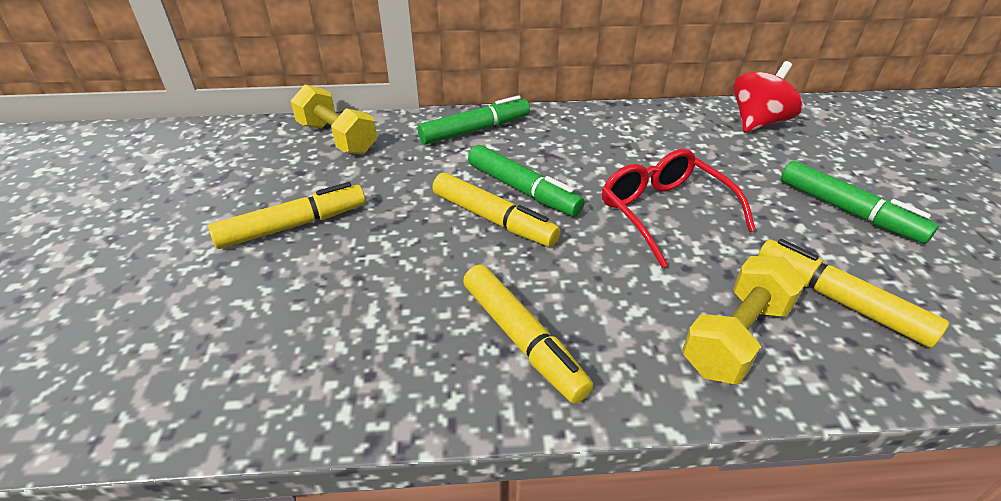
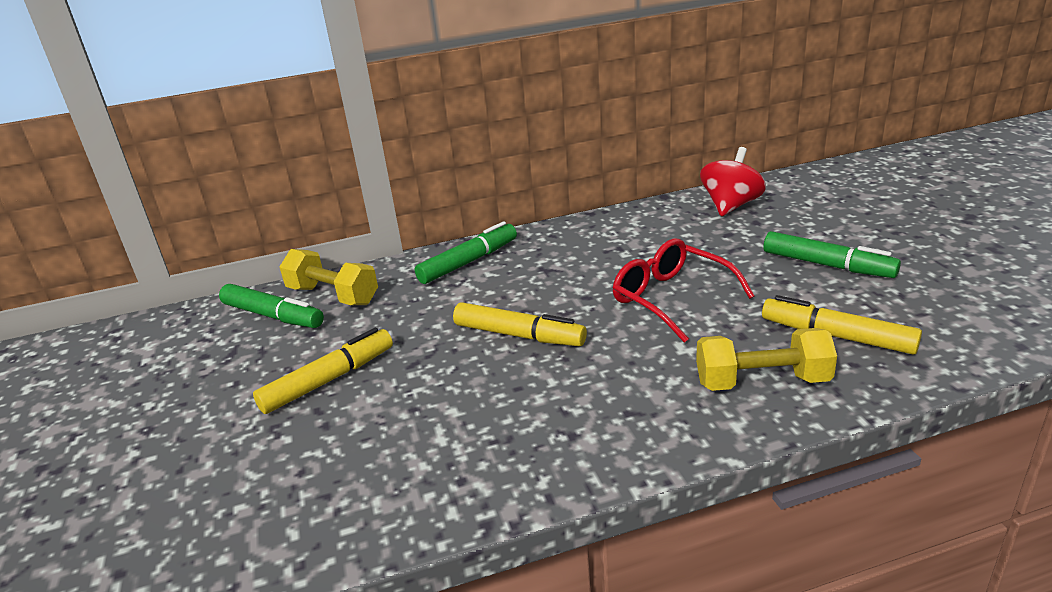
camera: 10 degrees left, 10 degrees down
(522, 190) = (536, 305): green marker -> green marker (273, 315)
(522, 339) = (584, 423): yellow marker -> none
(736, 337) = (762, 381): yellow dumbbell -> yellow dumbbell turned 60 degrees clockwise

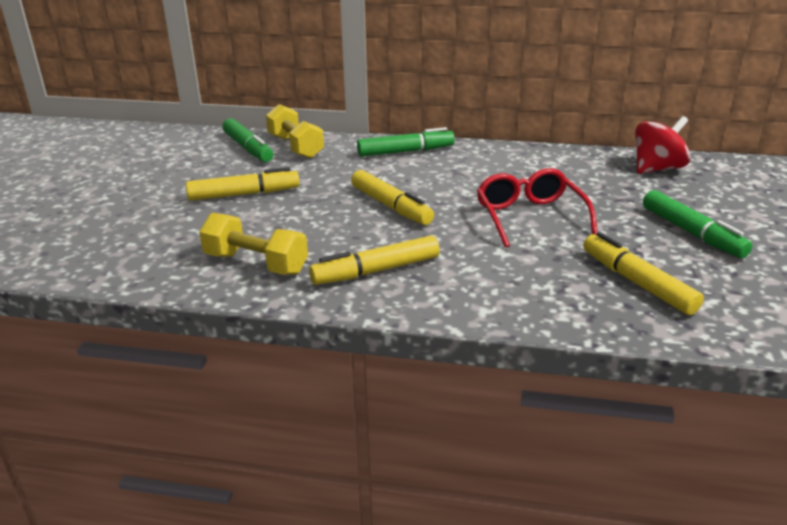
camera: 25 degrees right, 0 degrees up
(583, 422) = (376, 271): none -> yellow marker
(762, 381) = (536, 291): yellow dumbbell -> yellow dumbbell (256, 264)

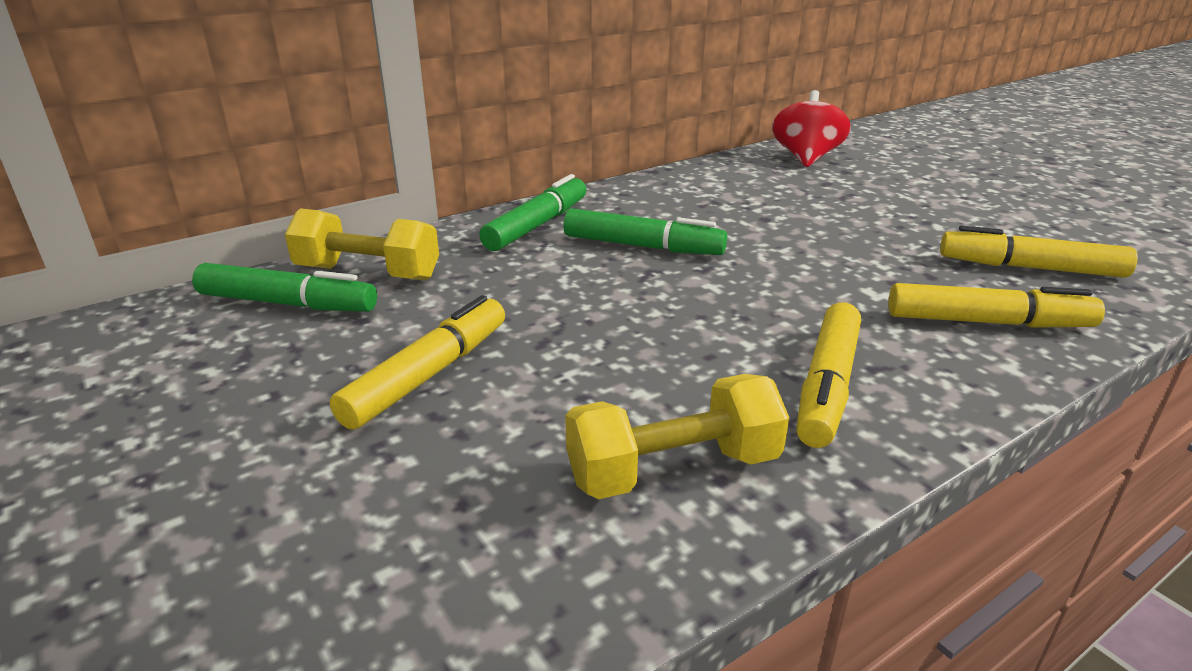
camera: 45 degrees left, 0 degrees up
(391, 206) = (664, 297): yellow marker -> yellow marker (987, 322)
(530, 217) = (820, 246): red glasses -> none
(691, 233) = (956, 205): green marker -> green marker (642, 246)

